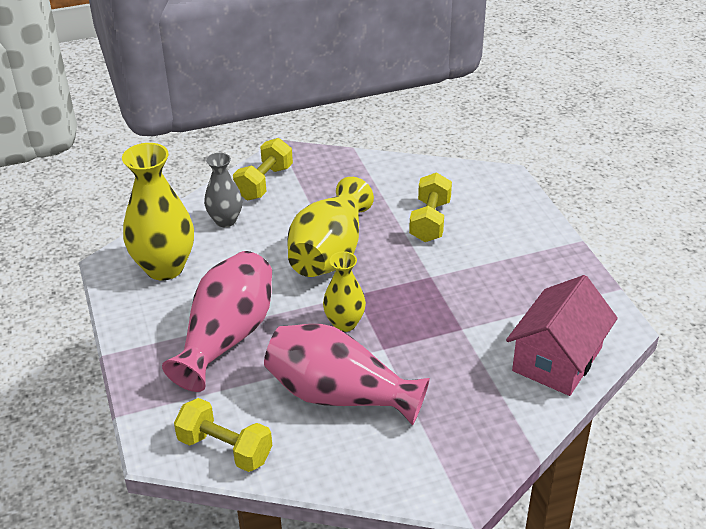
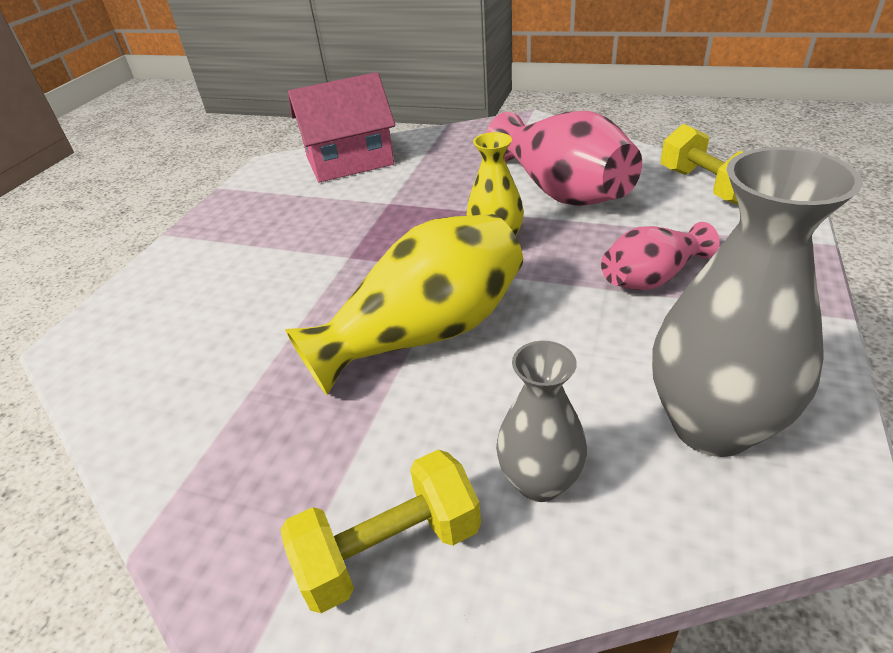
camera: 140 degrees left, 0 degrees up
(164, 267) = (711, 425): yellow vase -> grey vase
(227, 337) = (652, 277): pink vase -> pink vase, size x0.58
(430, 221) = (252, 321): yellow dumbbell -> none

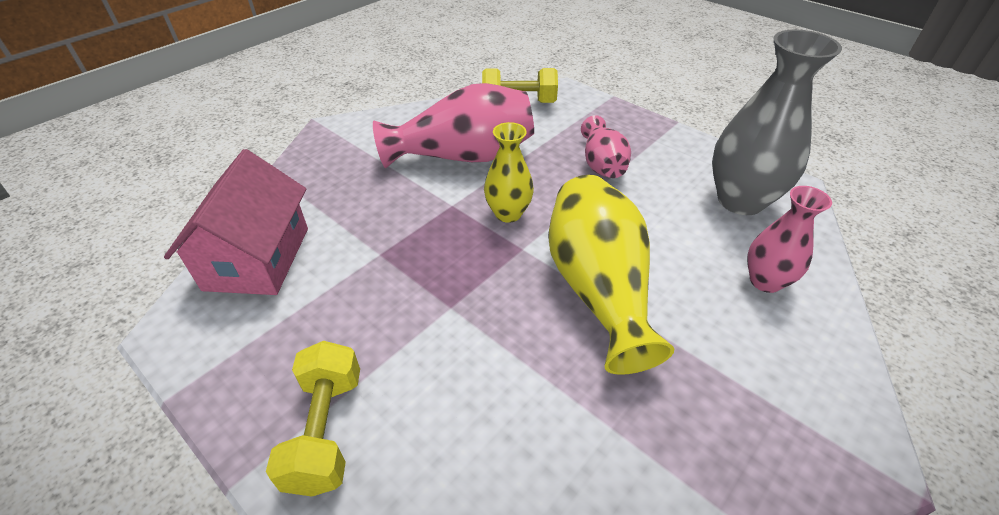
camera: 70 degrees left, 5 degrees up
(389, 550) = (807, 371): yellow dumbbell -> yellow dumbbell (326, 430)
(540, 481) = (765, 281): grey vase -> pink vase

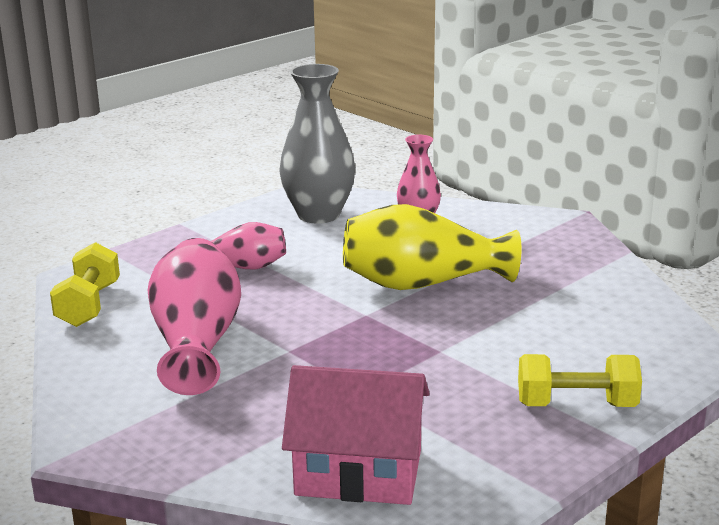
camera: 85 degrees left, 20 degrees down
(508, 213) = (311, 319): yellow vase -> none

